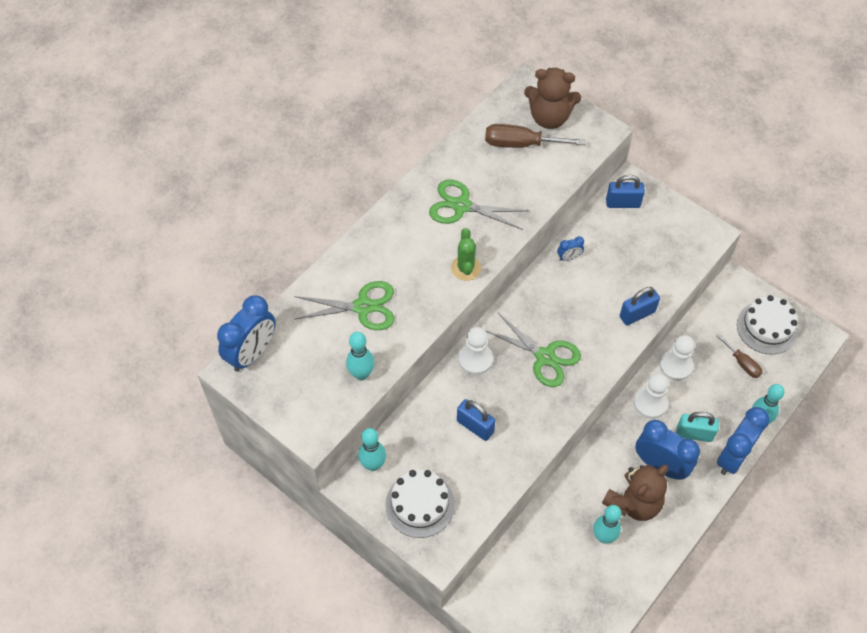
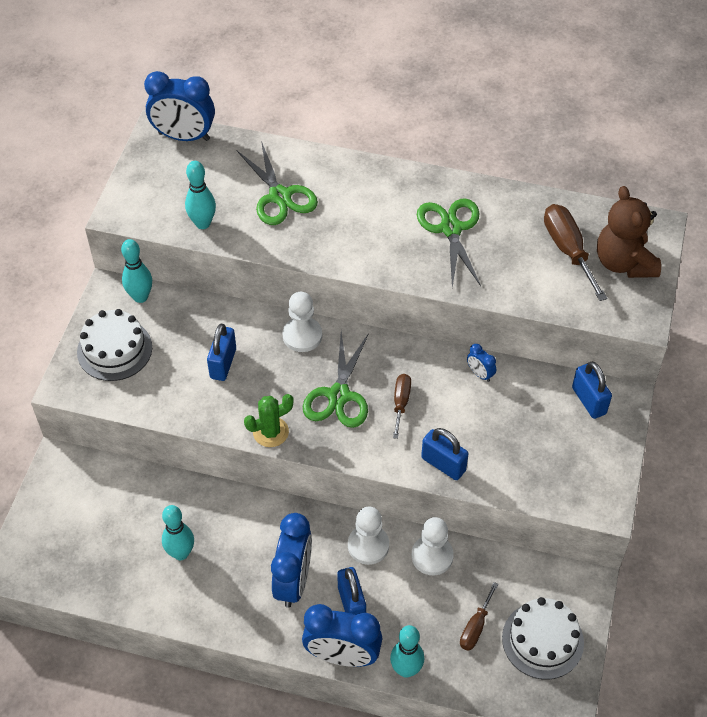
camera: 65 degrees right, 5 degrees down
(465, 268) = (374, 260): green cactus -> green cactus (270, 432)
(571, 318) = (401, 403): none -> brown screwdriver
(633, 502) = (235, 569): brown teddy bear -> none
(694, 434) = (351, 604): turquoise padlock -> blue padlock

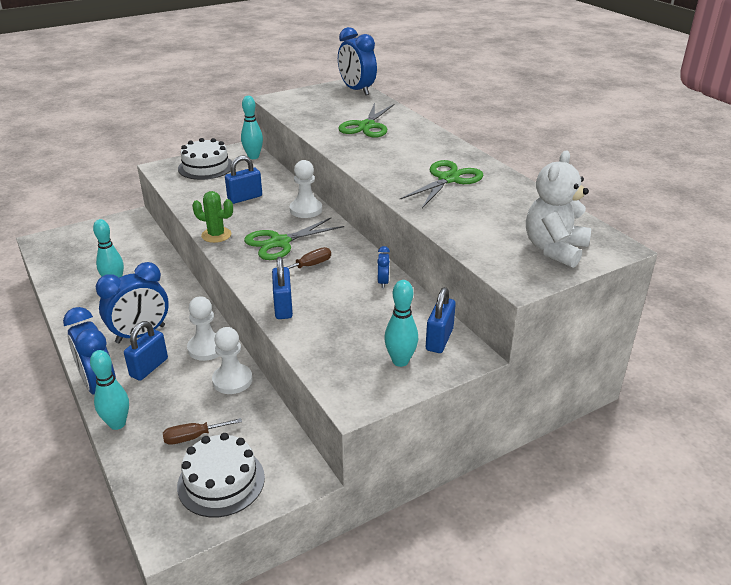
camera: 45 degrees right, 20 degrees down
(203, 223) = (307, 118): turquoise bowling pin -> turquoise bowling pin (400, 361)
(568, 250) = (518, 224): brown screwdriver -> none
(624, 262) = (554, 249): brown teddy bear -> white teddy bear

